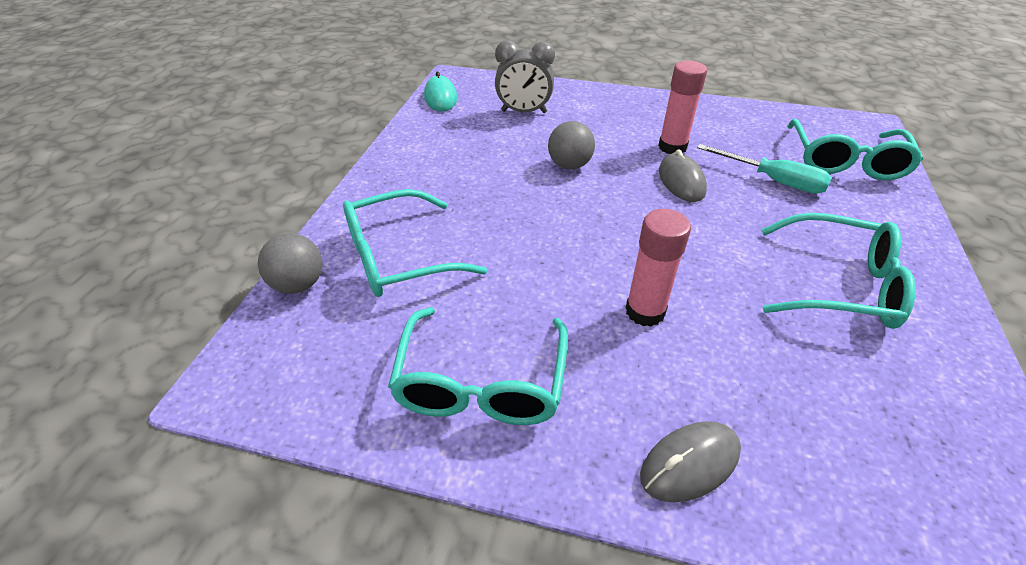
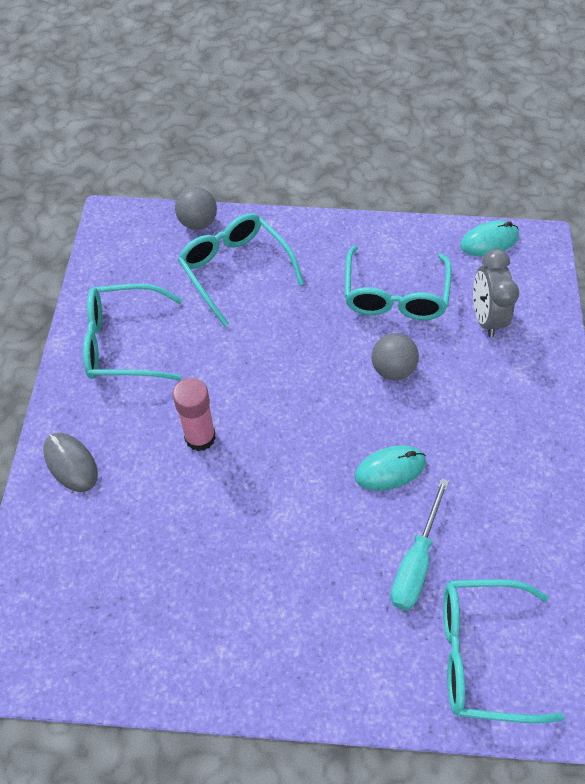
camera: 80 degrees right, 15 degrees up
(672, 147) = (456, 462): pink glue stick -> none
(681, 181) = (390, 469): grey mouse -> turquoise mouse
(837, 284) = (254, 593): turquoise glasses -> turquoise glasses (394, 294)

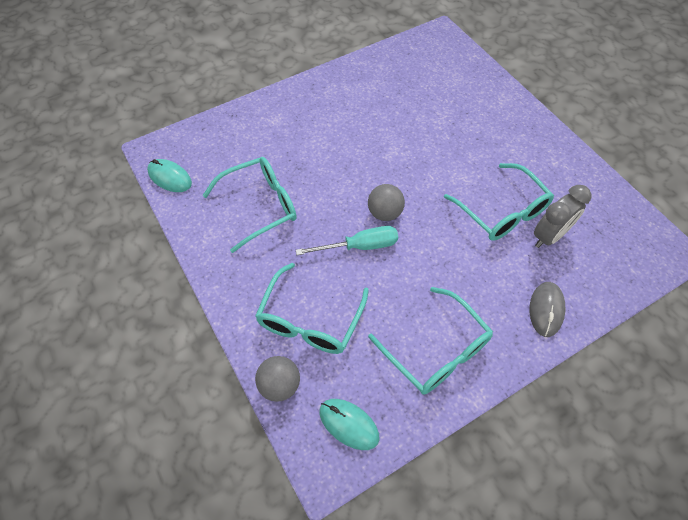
camera: 125 degrees left, 0 degrees up
(200, 437) = (459, 249): pink glue stick -> none
(390, 469) = (392, 146): turquoise mouse -> turquoise mouse (349, 424)
(392, 369) = (323, 178): grey ball -> grey ball (384, 213)
(415, 561) = (433, 113): turquoise screwdriver -> turquoise screwdriver (360, 246)
(483, 653) = (452, 72): turquoise glasses -> turquoise glasses (501, 211)
(485, 317) = (244, 151): grey clock -> grey clock (549, 236)

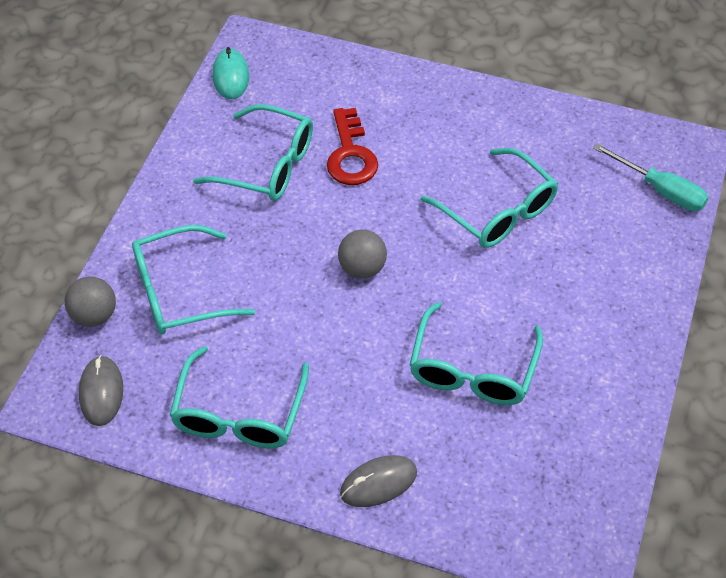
camera: 50 degrees right, 5 degrees down
(296, 162) = (350, 154): none -> red key
(349, 424) = (101, 392): turquoise mouse -> grey mouse
(360, 246) = (300, 275): turquoise screwdriver -> turquoise screwdriver (660, 190)
(403, 128) = (496, 210): none -> turquoise glasses
(549, 236) = (483, 433): grey clock -> none

